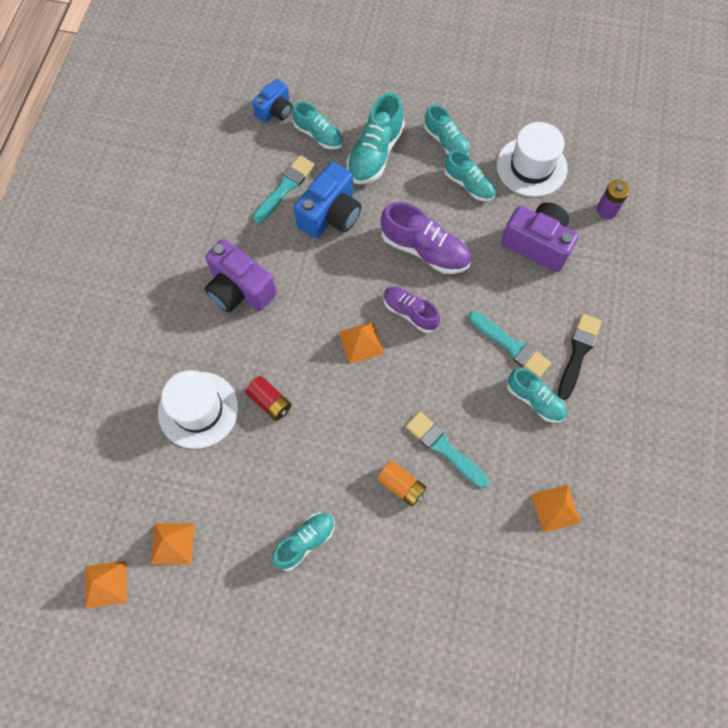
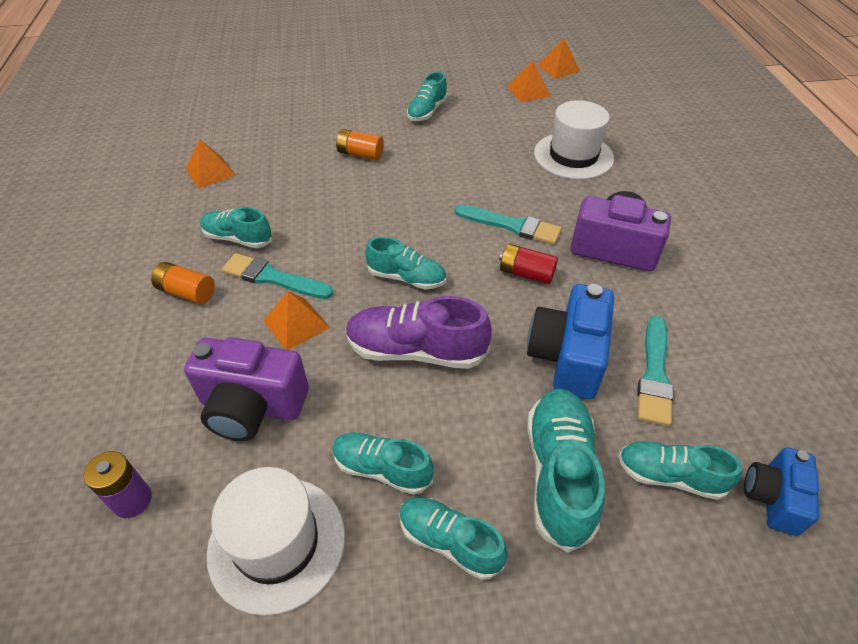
camera: 160 degrees right, 20 degrees down
(270, 402) = (513, 175): red battery -> red battery (526, 273)
(361, 342) = (449, 238): orange pyramid -> orange pyramid (296, 324)
(410, 312) = (406, 278): purple shoe -> turquoise shoe
(444, 448) = (328, 184): turquoise brush -> turquoise brush (512, 226)
(578, 353) = (187, 292): black brush -> orange battery

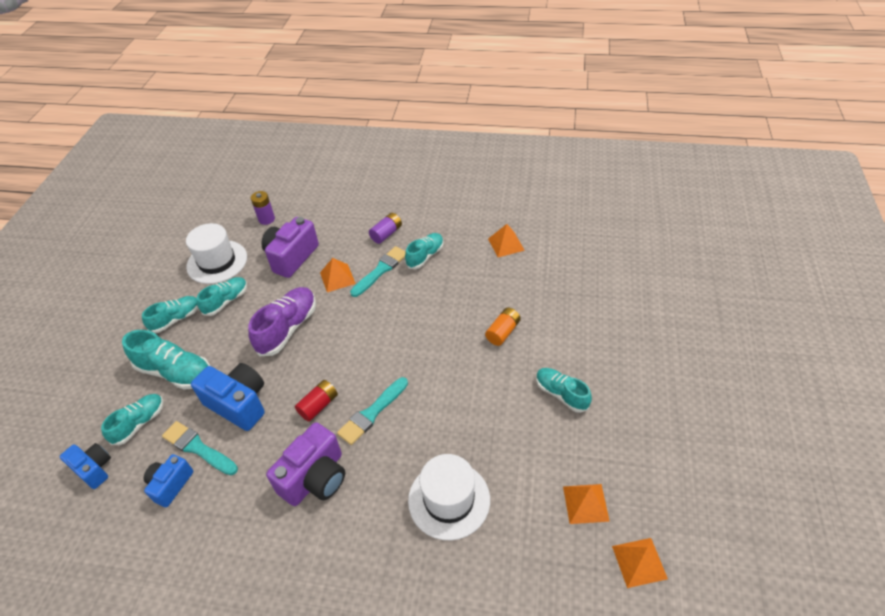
camera: 110 degrees right, 0 degrees up
(187, 292) = (386, 234): orange battery -> purple battery
(406, 278) = (348, 335): turquoise shoe -> none
(718, 381) = (170, 485): none -> blue camera

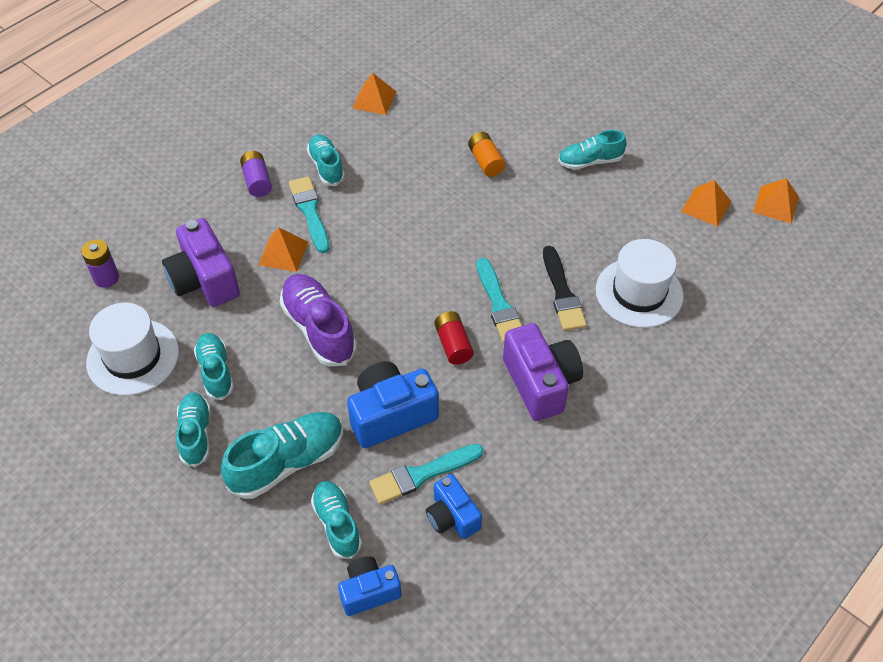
camera: 60 degrees left, 5 degrees up
(411, 446) = (562, 293): none -> black brush

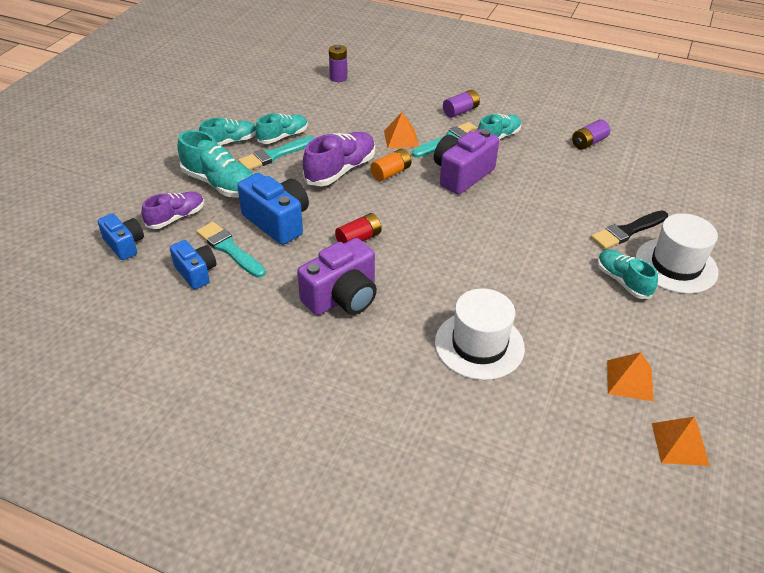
camera: 70 degrees right, 10 degrees down
(133, 357) = (280, 103): white hat -> white hat (676, 265)
(204, 280) = (357, 113): purple camera -> purple camera (462, 175)
(337, 524) = (176, 218): turquoise shoe -> purple shoe
(374, 99) = (588, 142): orange pyramid -> purple battery
(452, 517) = (196, 273): blue camera -> blue camera turned 105 degrees clockwise
(485, 162) = (569, 216): orange battery -> orange battery (391, 173)
(499, 305) = (413, 256): turquoise brush -> turquoise brush (275, 155)
(562, 293) = (448, 292): black brush -> black brush (627, 231)

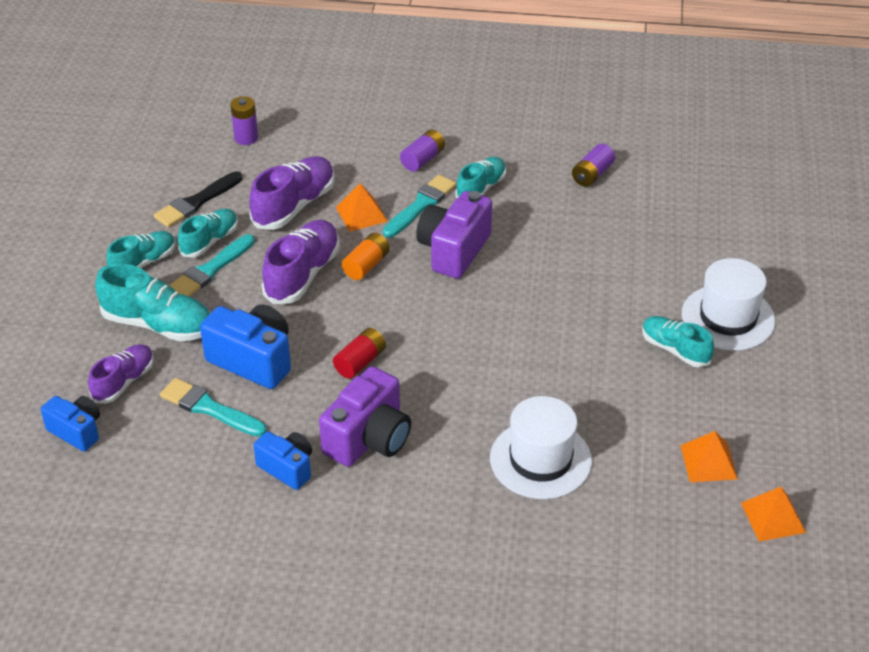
camera: 15 degrees left, 0 degrees up
(196, 273) = (183, 447): blue camera -> blue camera (287, 468)
(354, 125) = (294, 206): none -> purple shoe
(627, 231) = (666, 286): black brush -> black brush (196, 202)

